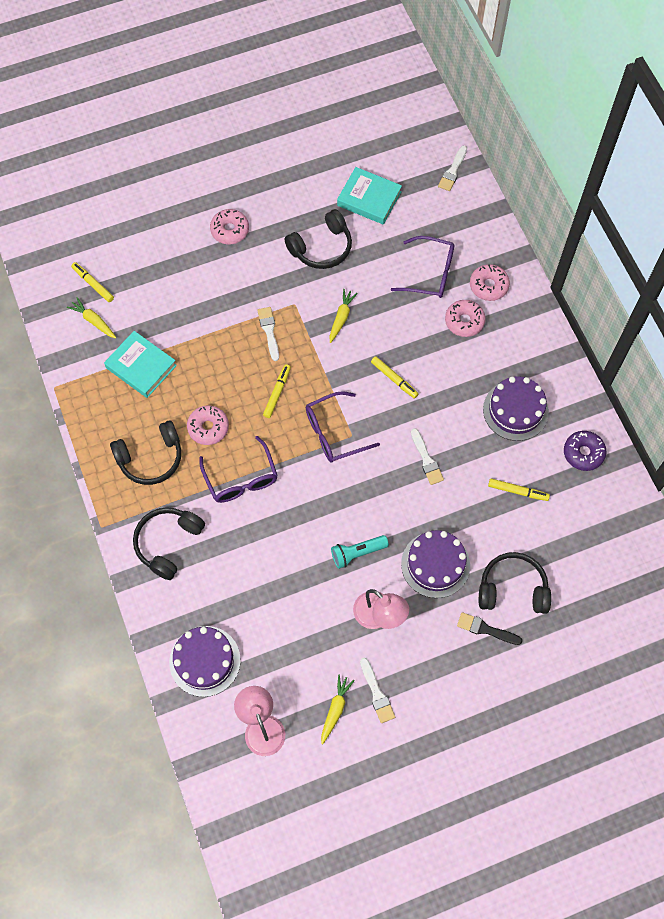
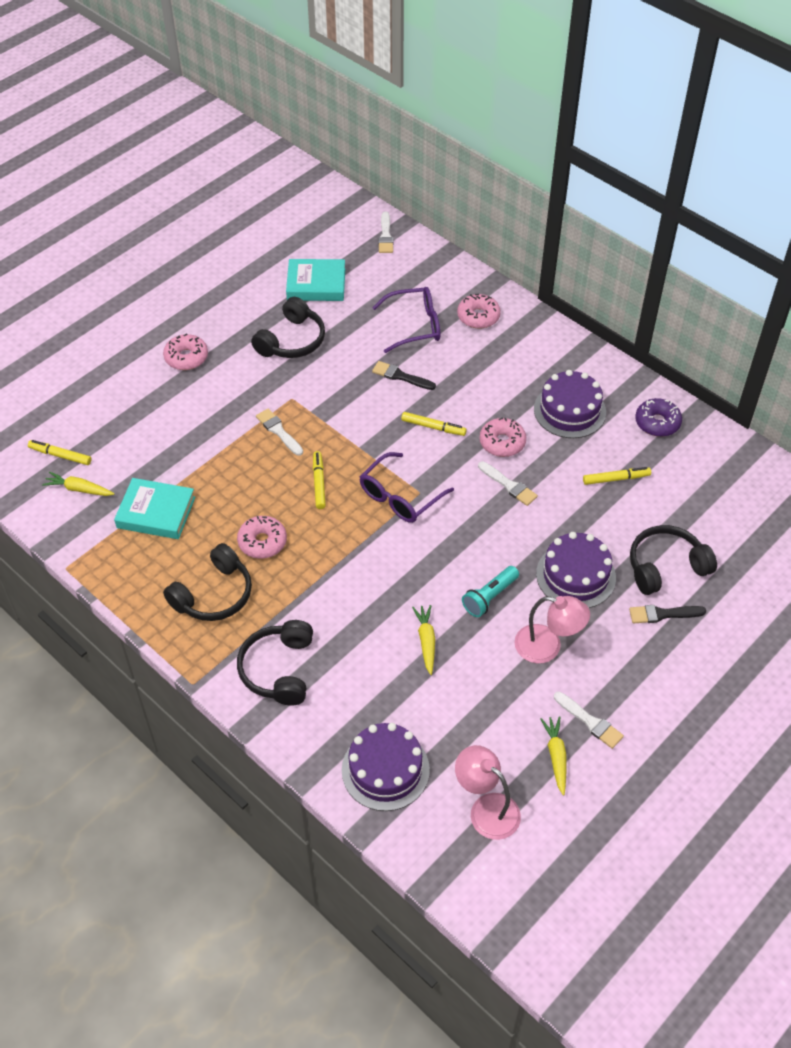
camera: 25 degrees left, 15 degrees down
(241, 479) = (325, 576): purple glasses -> none
(341, 318) = (347, 393): yellow carrot -> yellow carrot (426, 641)
(392, 319) = (400, 376): none -> black brush
(464, 321) = (473, 354): pink donut -> pink donut (502, 442)

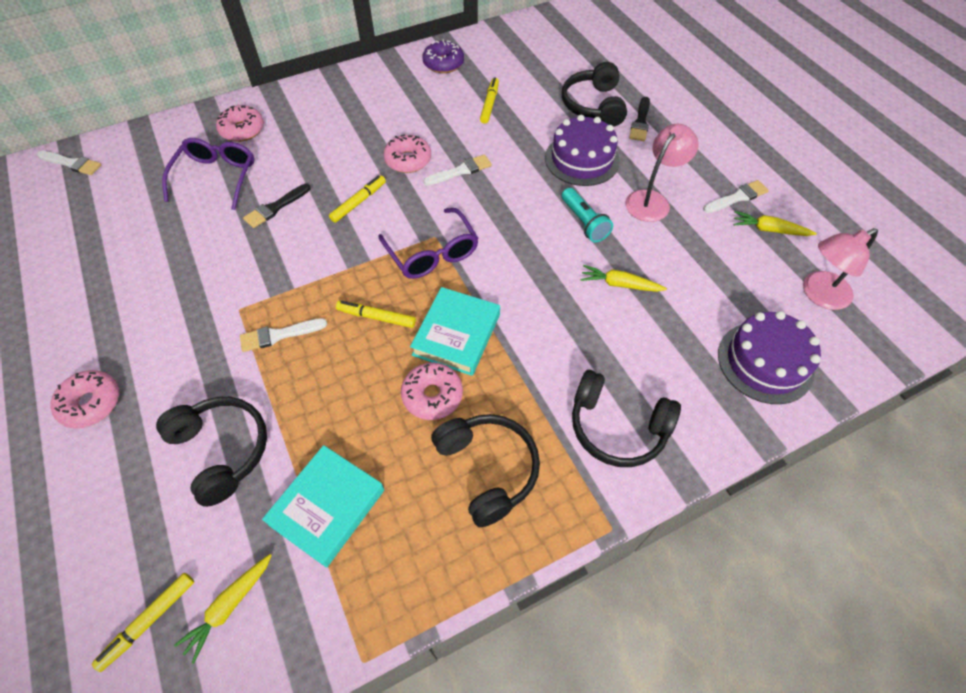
camera: 70 degrees left, 5 degrees up
(292, 341) = (153, 285): black headphones -> black headphones (222, 450)
(316, 284) = (87, 240): turquoise book -> turquoise book (456, 334)
(569, 410) = (398, 107): purple cake -> none

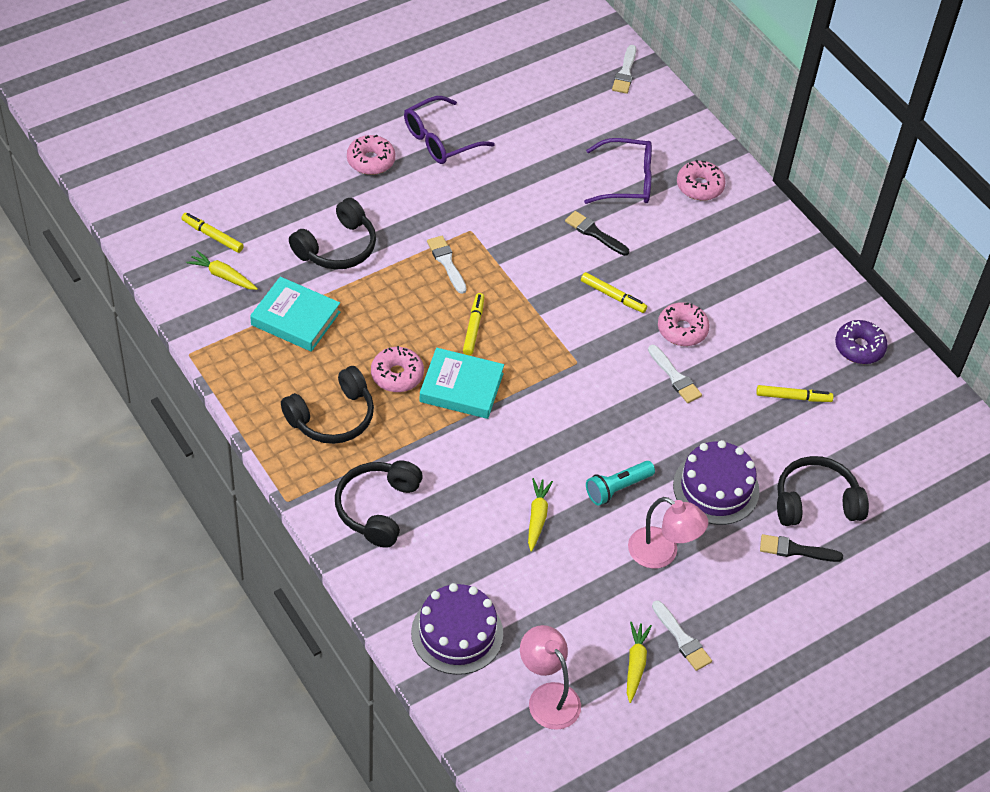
camera: 80 degrees right, 5 degrees down
(432, 253) = (554, 362): purple glasses -> purple glasses (440, 140)

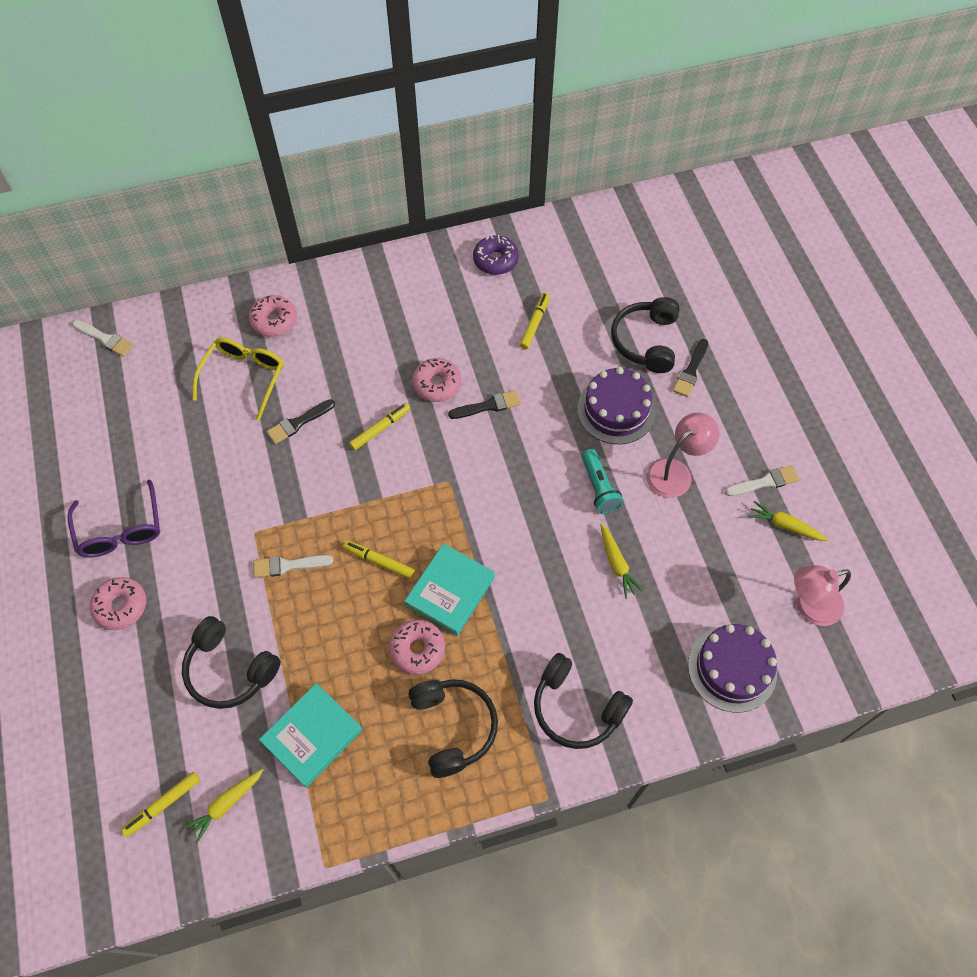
camera: 70 degrees left, 10 degrees up
(337, 247) = (229, 670): black headphones -> black headphones turned 150 degrees clockwise
(537, 517) = (617, 564): yellow carrot -> yellow carrot turned 135 degrees counterclockwise
(627, 181) = (244, 377): purple glasses -> yellow glasses
(675, 377) = (488, 406): white brush -> black brush

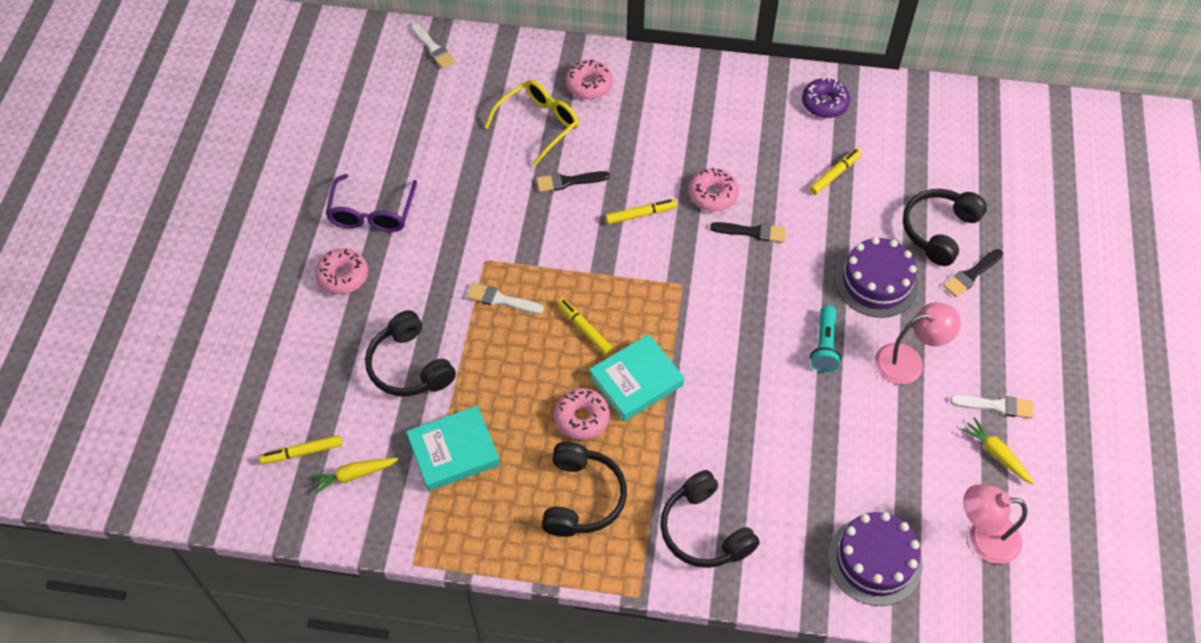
camera: 25 degrees right, 5 degrees down
(617, 564) = (807, 420): yellow carrot -> none

